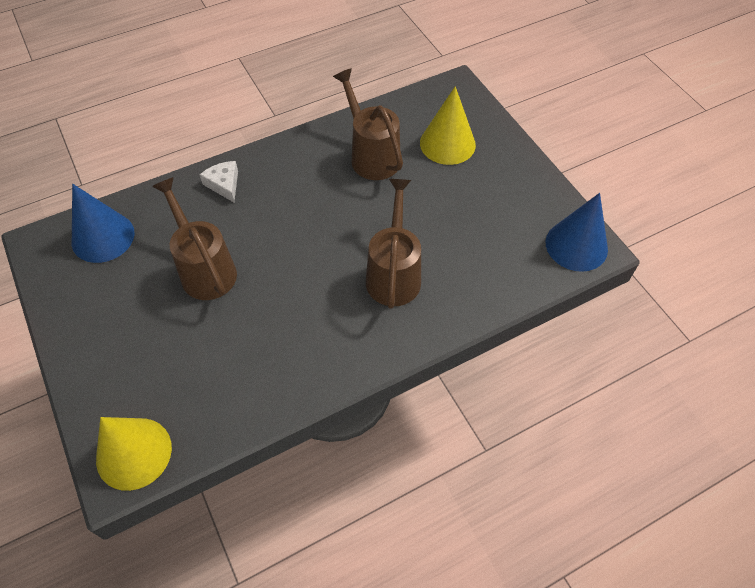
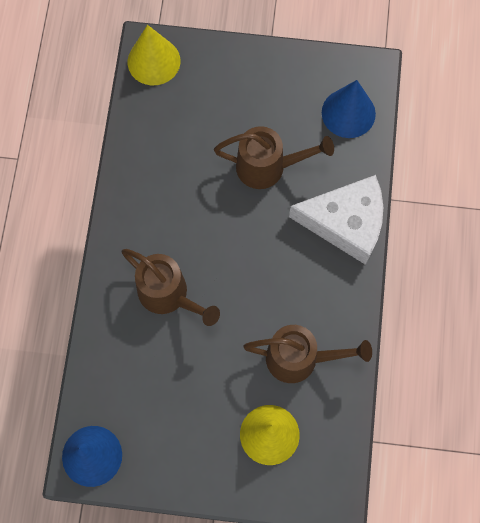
camera: 125 degrees right, 15 degrees up
(224, 184) = (346, 223): white cheese -> white cheese, size x2.27

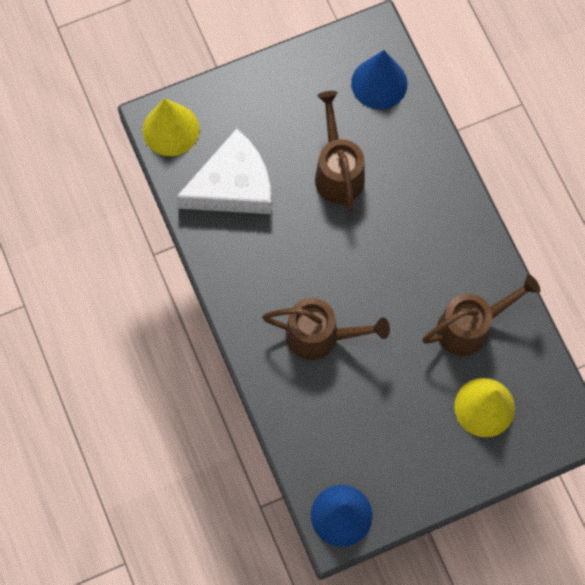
camera: 30 degrees left, 0 degrees up
(268, 167) = (337, 171): brown watering can -> brown watering can turned 75 degrees counterclockwise
(346, 223) = (437, 184): white cheese -> white cheese (233, 186)

